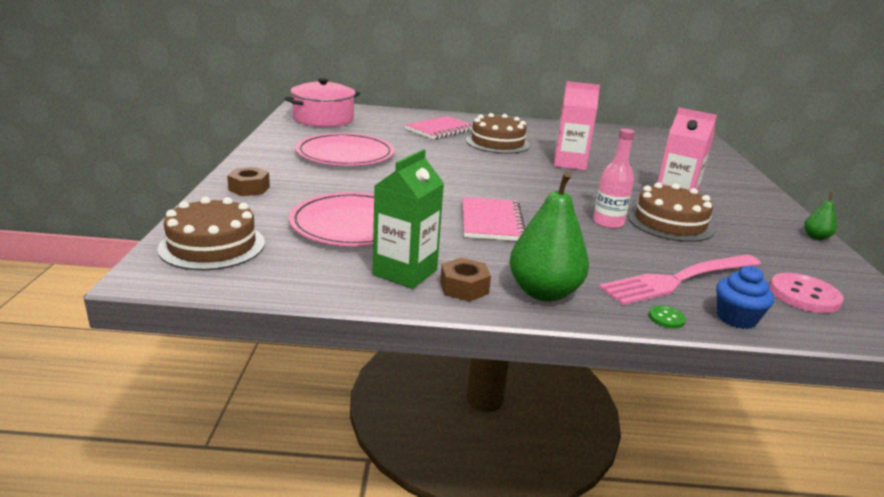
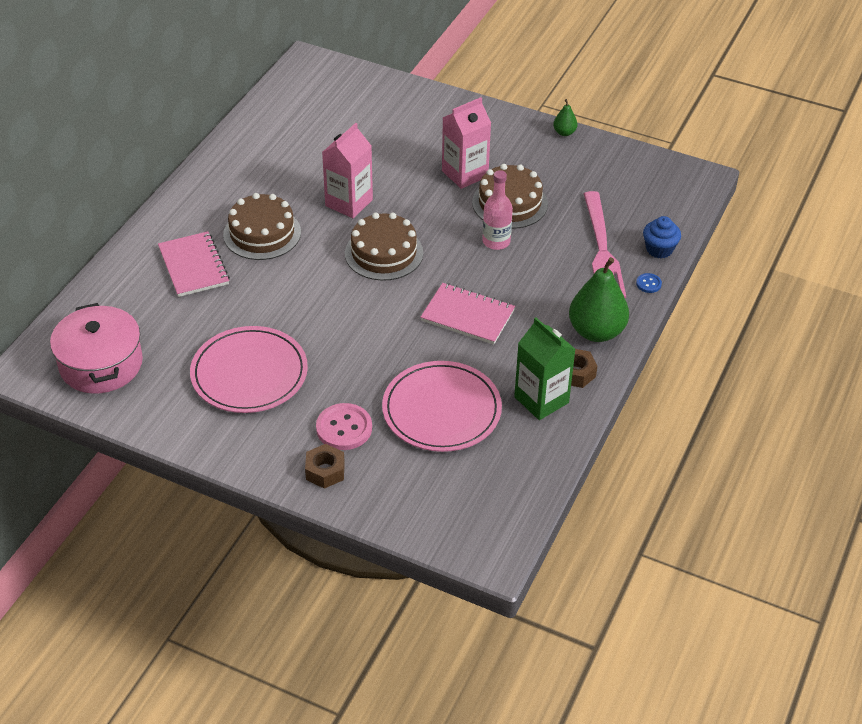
camera: 65 degrees left, 20 degrees up
(212, 245) = (452, 513): brown cake -> brown cake (384, 253)
(666, 318) = (648, 284): green button -> blue button
(804, 295) = (643, 197): pink button -> pink button (344, 428)

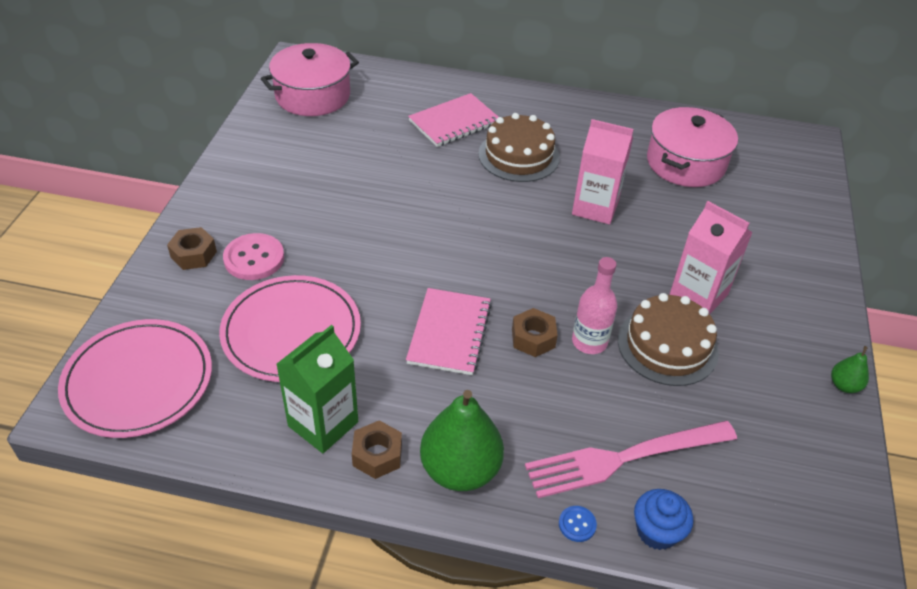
camera: 75 degrees right, 0 degrees up
(249, 373) = (319, 181): pink plate -> pink plate (138, 381)
(311, 137) = (685, 163): none -> pink pot
(384, 253) = (527, 247): brown cake -> none
(485, 270) = (533, 338): none -> brown nut

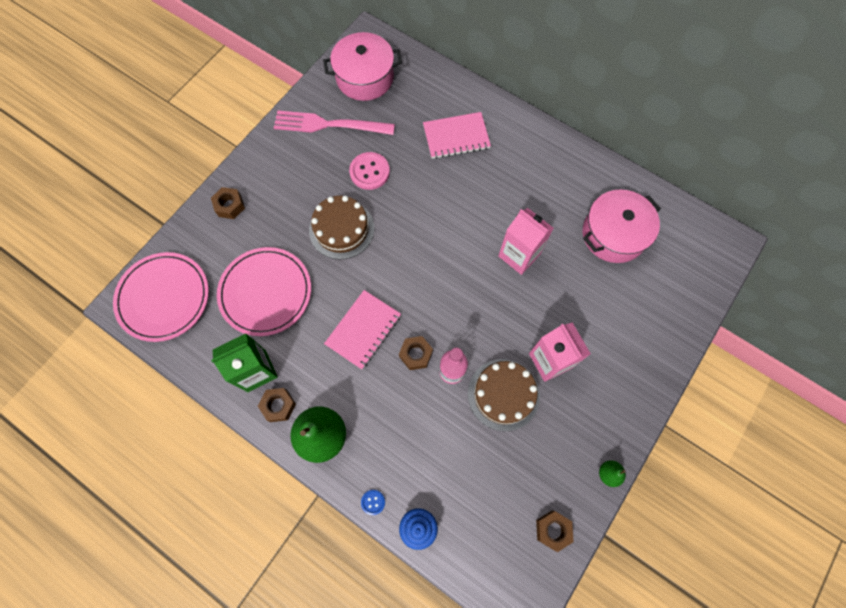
camera: 25 degrees right, 25 degrees up
(254, 258) = (266, 222): pink button -> pink button (369, 172)
(519, 155) = (488, 186): brown cake -> brown cake (341, 229)
(622, 459) = (425, 468): pink fork -> pink fork (328, 125)
(825, 469) = (552, 530): none -> brown nut

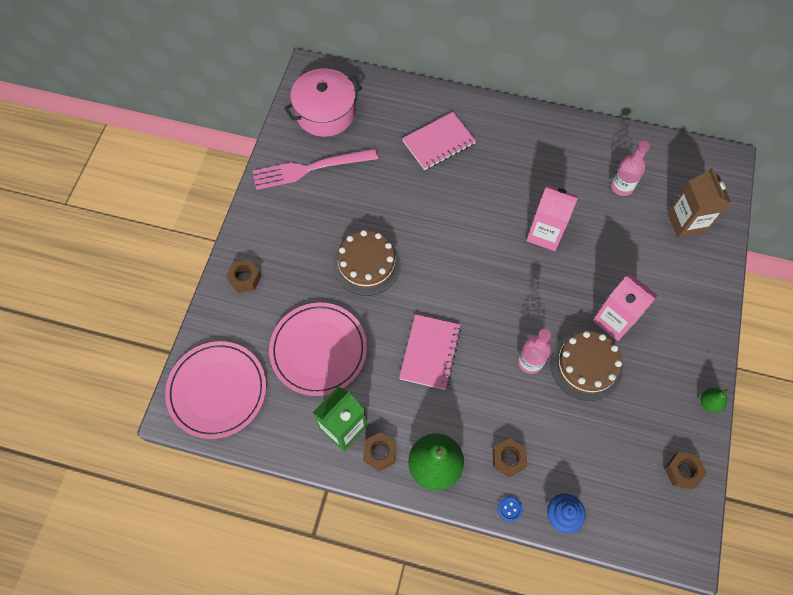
camera: 20 degrees left, 5 degrees down
(369, 172) = (370, 201): pink button -> none
(416, 354) = (489, 358): brown nut -> brown nut (508, 459)
(613, 234) = (621, 187): pink pot -> pink bottle
(663, 290) = (686, 223): none -> brown carton

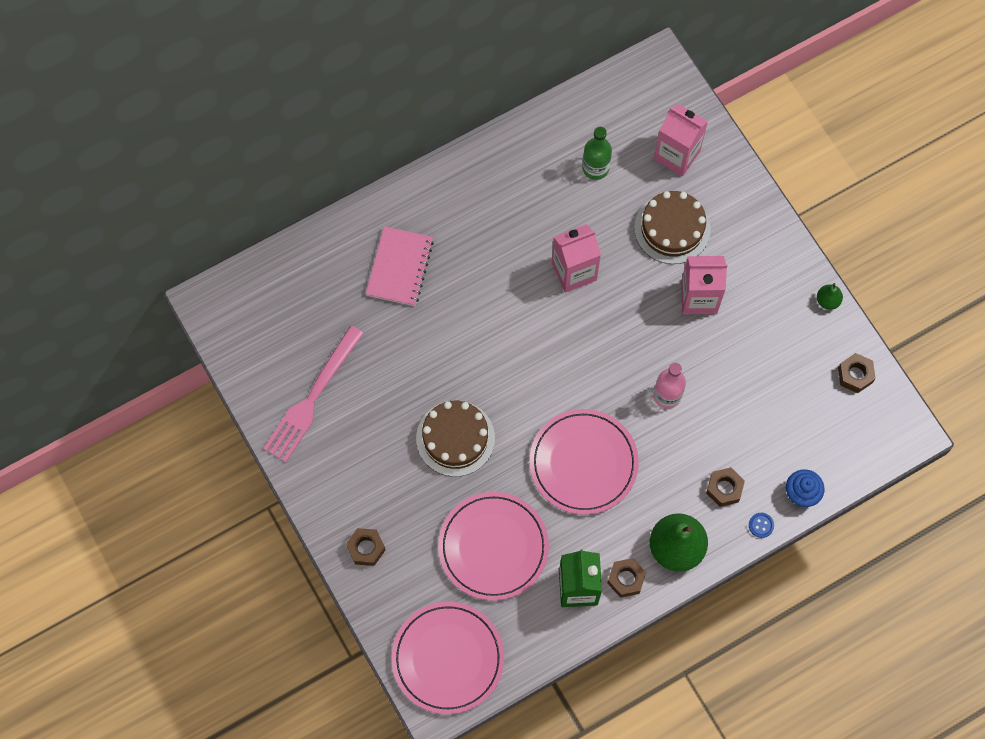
camera: 45 degrees left, 5 degrees up
(325, 113) = (266, 331): pink pot -> none
(430, 352) = (583, 463): pink notebook -> pink plate
(586, 366) = (712, 358): brown cake -> brown cake (672, 228)
(621, 187) = (595, 168): pink bottle -> green bottle
(686, 223) = (677, 155): brown carton -> pink carton

